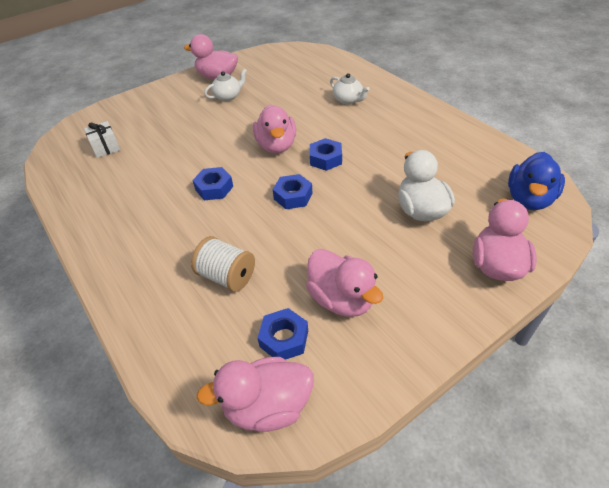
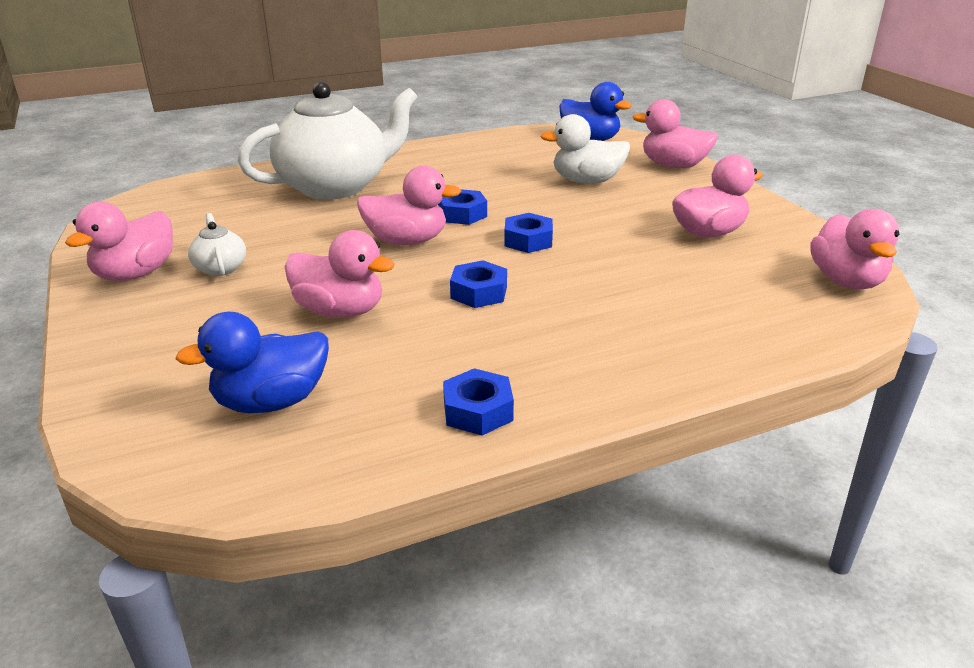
camera: 80 degrees left, 15 degrees down
(106, 148) = (271, 402): white gift -> blue duck
(187, 144) = (340, 311): none -> pink duck
(227, 276) = (664, 292): white spool -> none
(284, 339) = (762, 266): blue nut -> blue nut (478, 411)
(348, 100) = (336, 186): white teapot -> white teapot, size x2.48

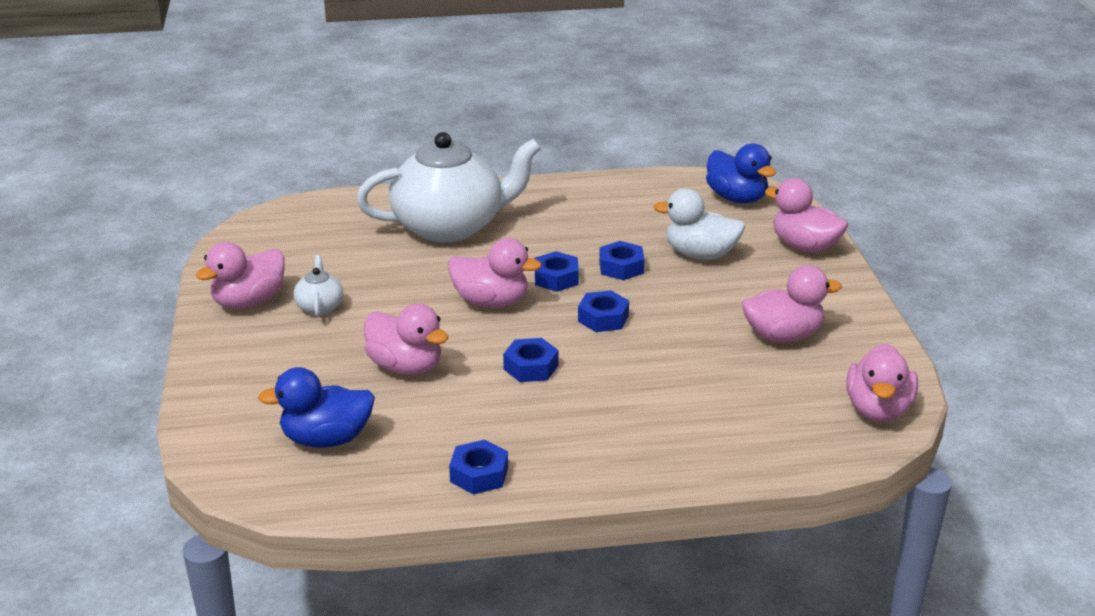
camera: 15 degrees right, 0 degrees up
(520, 198) = (621, 267): none -> blue nut

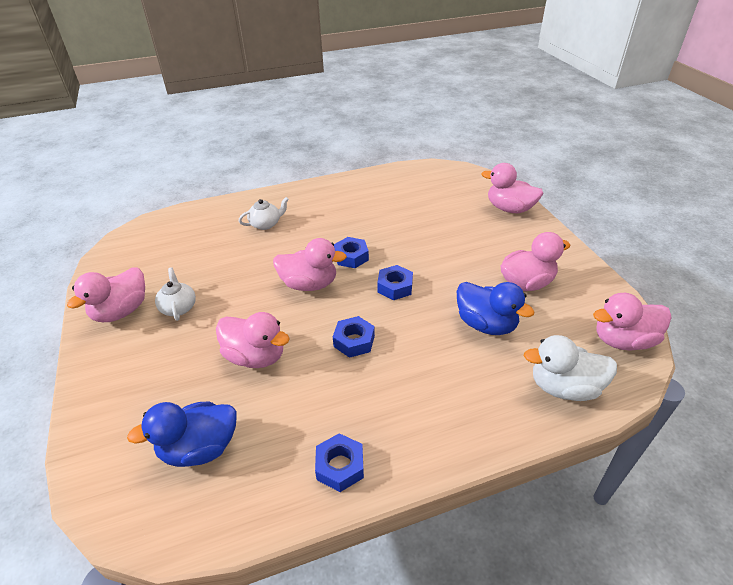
camera: 10 degrees left, 10 degrees up
(450, 226) = (266, 224): white teapot -> white teapot, size x0.40
(621, 267) = (394, 241): blue nut -> none
(700, 254) = (444, 224): white duck -> white duck (564, 387)
(737, 198) = (451, 178): blue duck -> blue duck (486, 324)
(878, 410) = (623, 340): pink duck -> pink duck turned 75 degrees clockwise

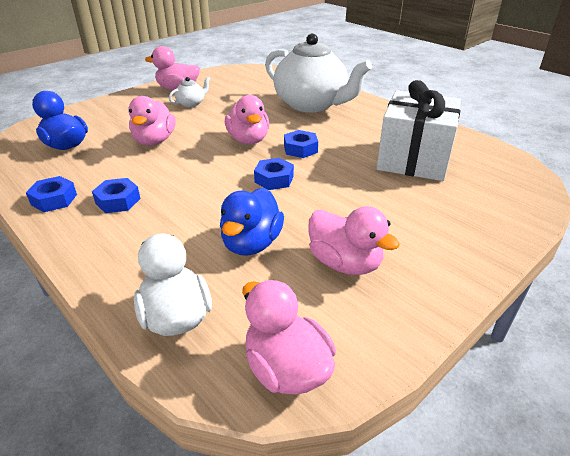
camera: 65 degrees right, 5 degrees down
(266, 224) = (311, 104): white teapot -> white teapot, size x2.48
(354, 341) = (189, 175): blue nut -> blue nut (118, 201)
(408, 206) = (413, 159): none -> white gift
(509, 209) = (492, 227): pink duck -> none

